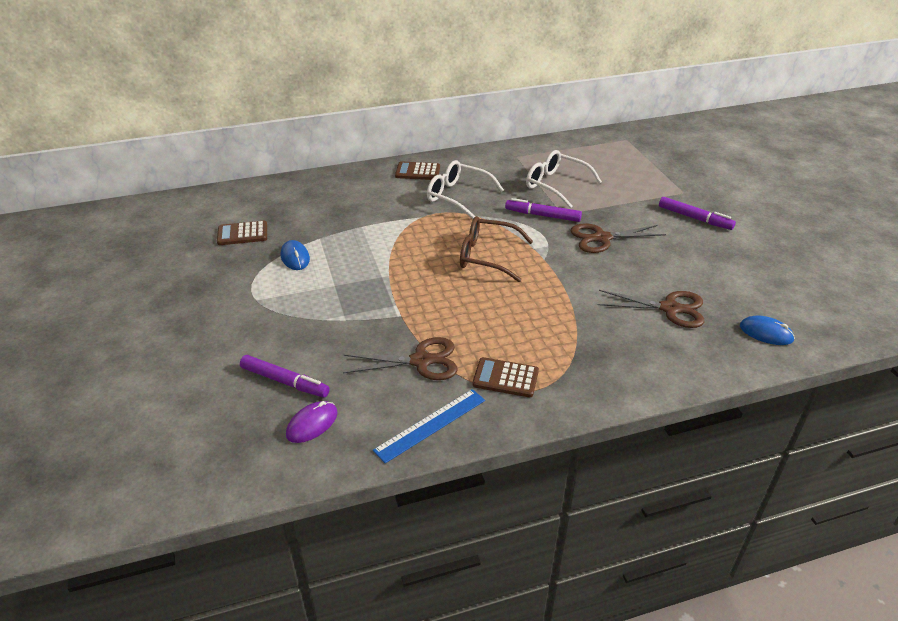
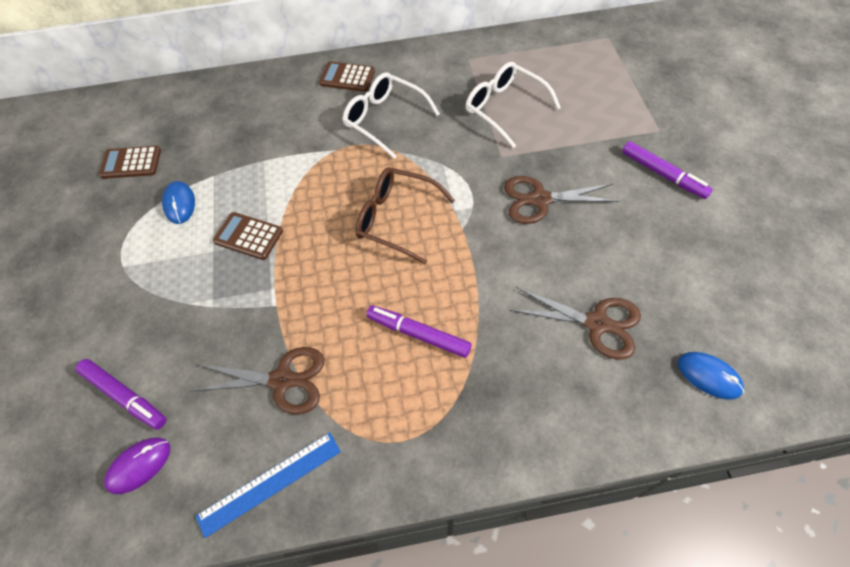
camera: 10 degrees right, 20 degrees up
(505, 378) = (373, 418): brown calculator -> brown calculator (248, 236)
(542, 215) = (477, 157): purple marker -> purple marker (418, 334)

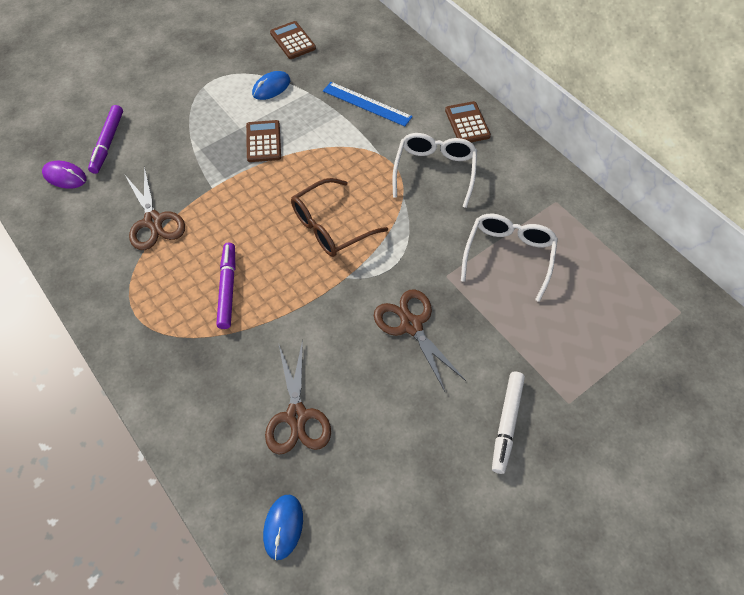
camera: 60 degrees right, 0 degrees up
(270, 483) = (77, 251): blue ruler -> blue ruler (367, 104)
(396, 219) = (330, 226): brown glasses -> brown glasses turned 120 degrees counterclockwise
(663, 174) = (507, 423): purple marker -> white marker

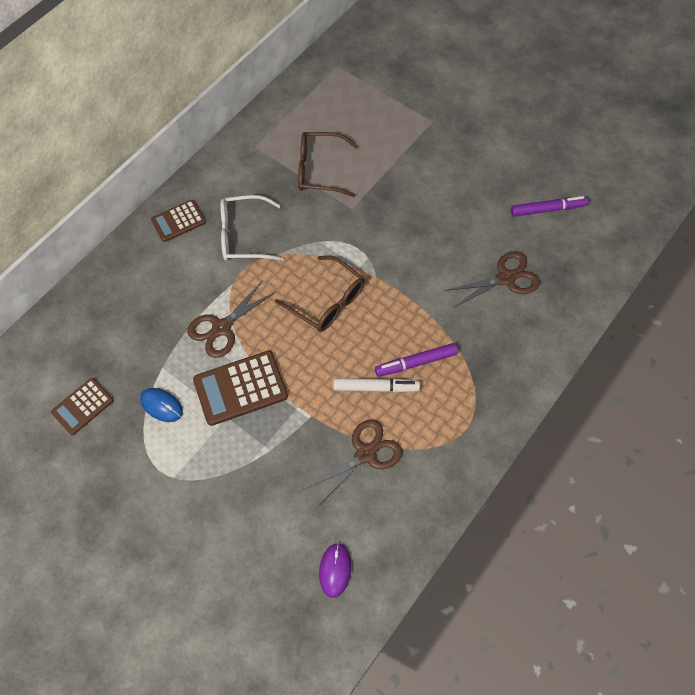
camera: 105 degrees left, 5 degrees up
(108, 143) = (278, 545): purple marker -> purple marker (547, 209)
(263, 142) = (240, 388): brown calculator -> brown calculator, size x1.60
(283, 527) = (584, 264): blue mouse -> none
(367, 104) = (169, 309): blue ruler -> none
(411, 325) = (404, 222): brown scissors -> brown scissors (221, 328)
(507, 423) = (460, 153): white marker -> white marker (375, 387)
(508, 255) = (319, 170): white glasses -> brown glasses

